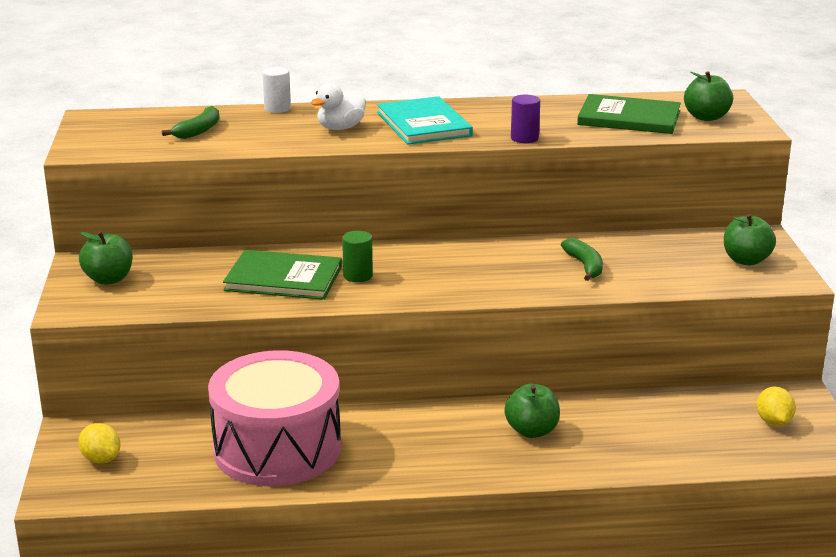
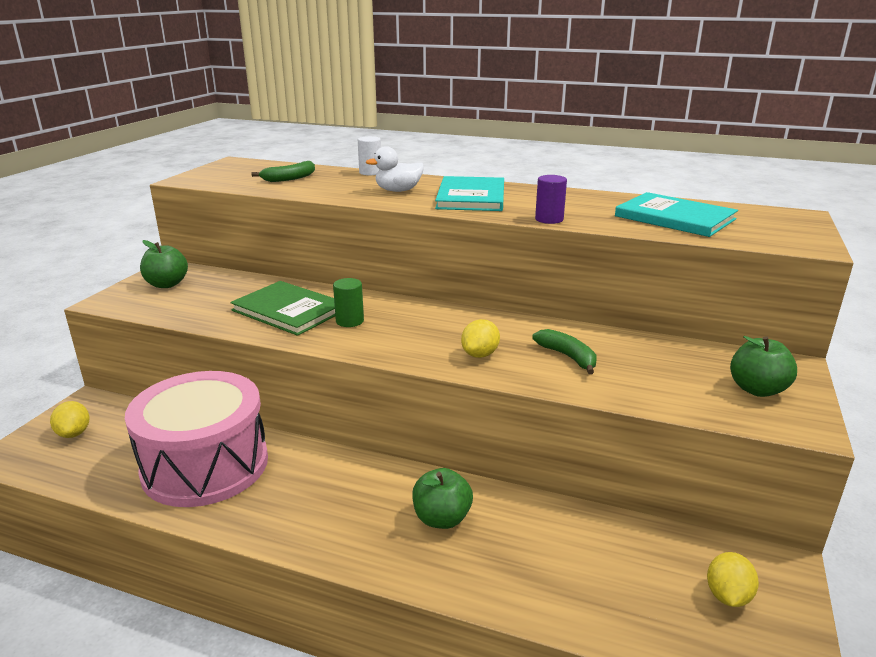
camera: 25 degrees right, 0 degrees up
(510, 280) = (480, 354): none -> yellow lemon
(585, 266) = (568, 357): green banana -> green banana turned 45 degrees counterclockwise
(629, 118) = (674, 218): green book -> turquoise book
(706, 117) = (762, 228): green apple -> none

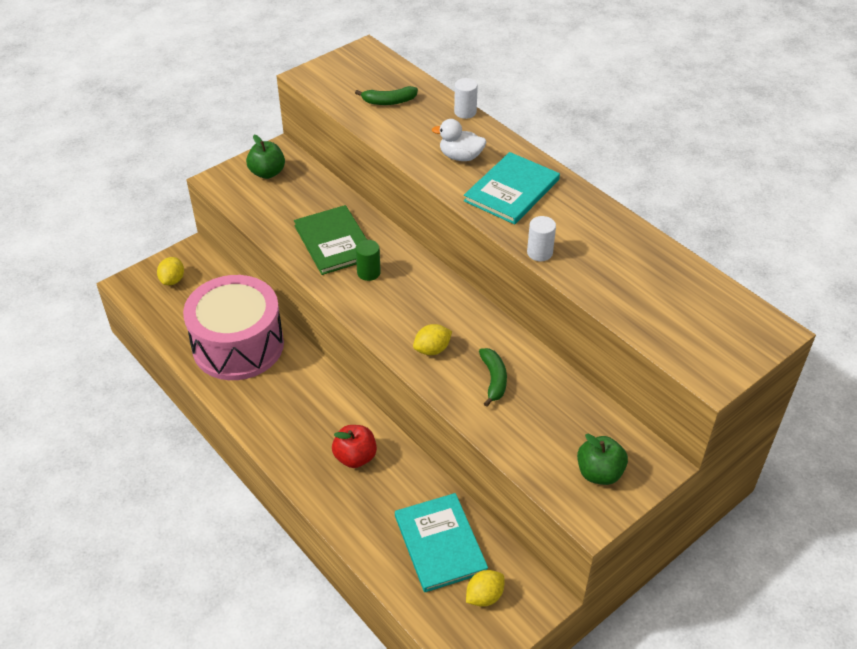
camera: 30 degrees right, 20 degrees up
(442, 518) = (355, 457): green apple -> red apple
(549, 219) = (539, 253): purple cylinder -> white cylinder
(674, 218) = (651, 291): turquoise book -> turquoise book (440, 543)

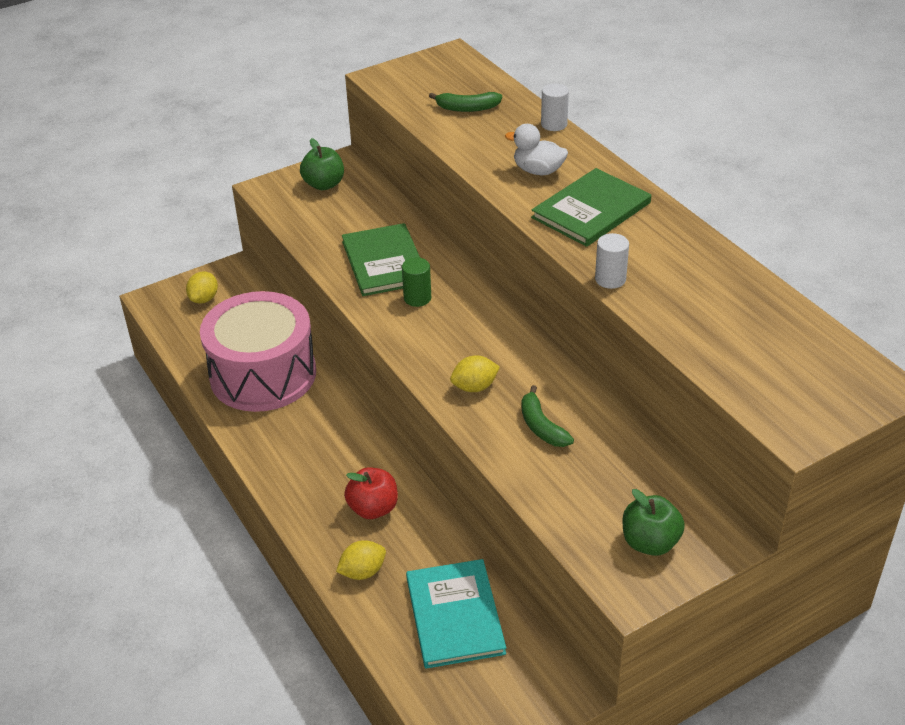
camera: 10 degrees right, 5 degrees down
(484, 596) = (497, 681): yellow lemon -> yellow lemon (362, 572)
(493, 380) = (541, 426): green banana -> green banana turned 150 degrees clockwise
(511, 190) = (591, 210): turquoise book -> green book

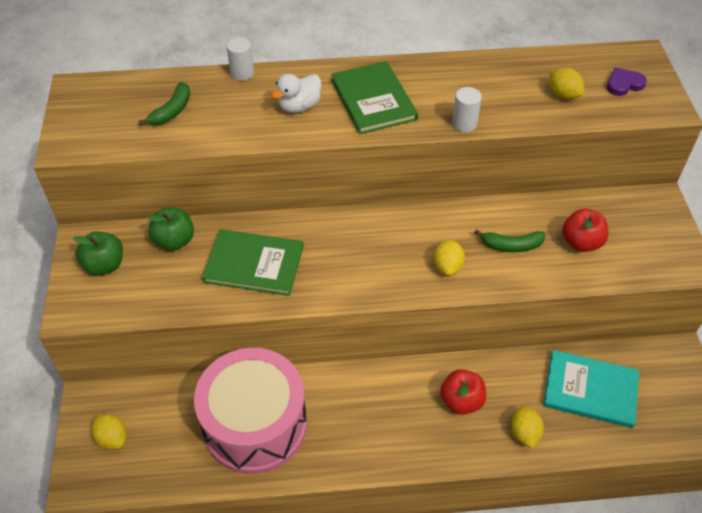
camera: 65 degrees left, 10 degrees up
(417, 298) = (317, 260): green cylinder -> none
(592, 483) = (581, 242): none -> red apple
(650, 543) = (649, 237): green apple -> green apple (174, 241)
(732, 338) = (563, 95): none -> yellow lemon
(805, 383) = (624, 84): none -> purple heart

